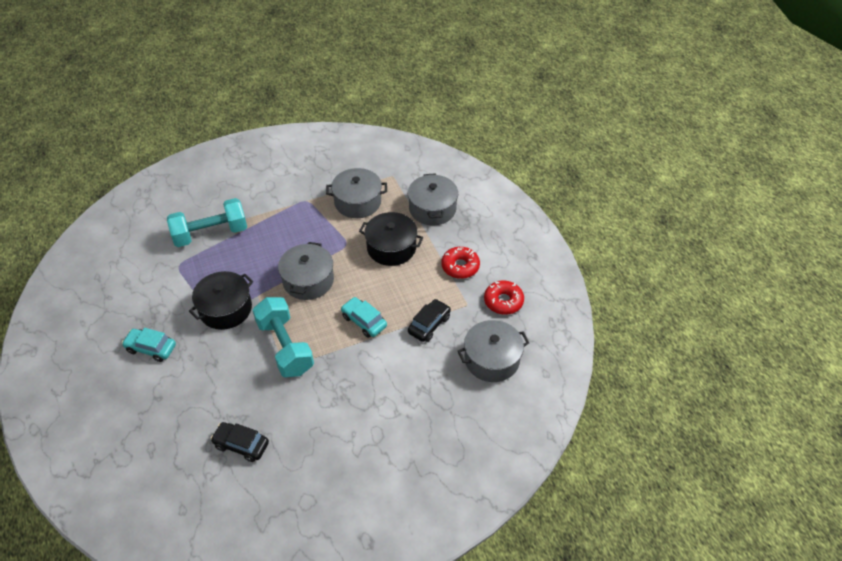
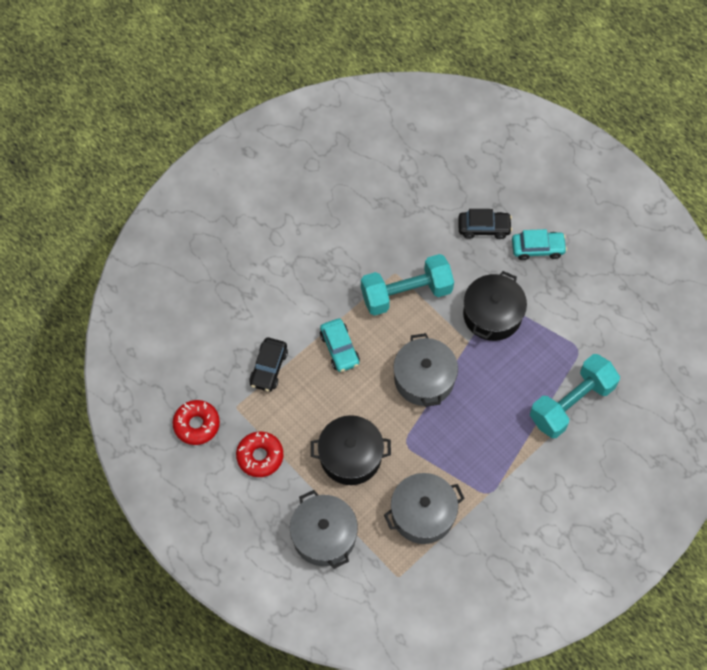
camera: 160 degrees right, 15 degrees up
(241, 445) = (393, 190): black car -> black car (484, 228)
(285, 347) = (406, 293): turquoise dumbbell -> turquoise dumbbell turned 60 degrees counterclockwise
(364, 321) = (339, 349): turquoise car -> turquoise car turned 45 degrees clockwise
(492, 359) = (190, 349): grey pot -> none

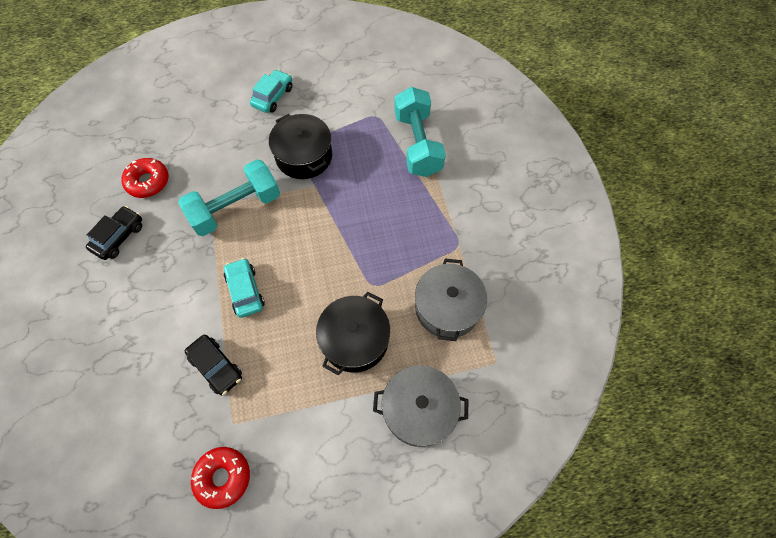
camera: 60 degrees left, 0 degrees up
(260, 456) = (300, 428): red donut -> red donut (148, 182)
(339, 349) = (245, 291): turquoise car -> turquoise car turned 120 degrees counterclockwise
(406, 293) = (236, 208): turquoise dumbbell -> turquoise dumbbell turned 45 degrees clockwise
(424, 378) = (323, 237): grey pot -> none
(484, 228) = (225, 122): black car -> black car (119, 237)

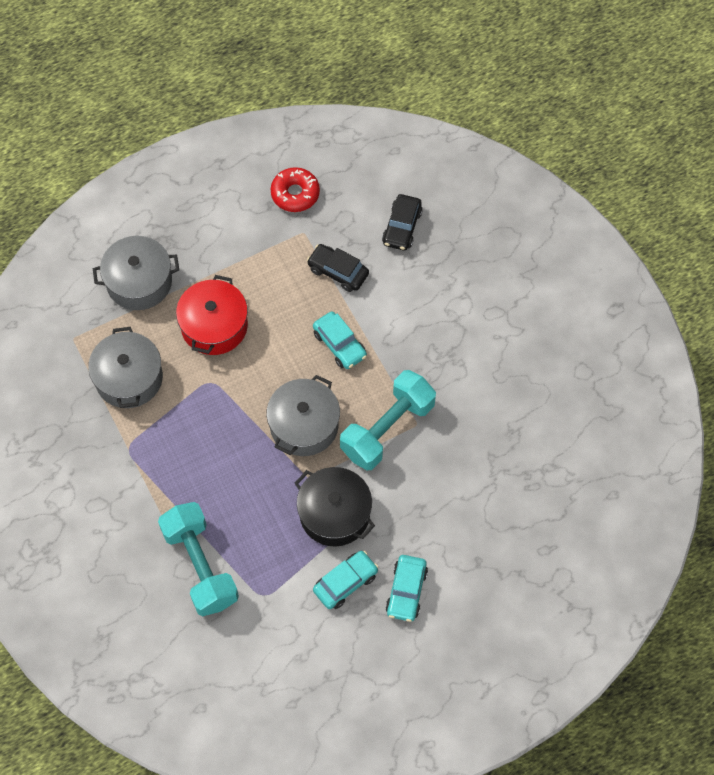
camera: 165 degrees right, 0 degrees up
(119, 237) = (498, 366): black car -> black car (402, 227)
(148, 182) = (502, 435): red donut -> none
(303, 228) = (304, 425): none -> grey pot
(314, 111) = (345, 582): none -> turquoise car
(355, 340) = (214, 326): black pot -> red pot

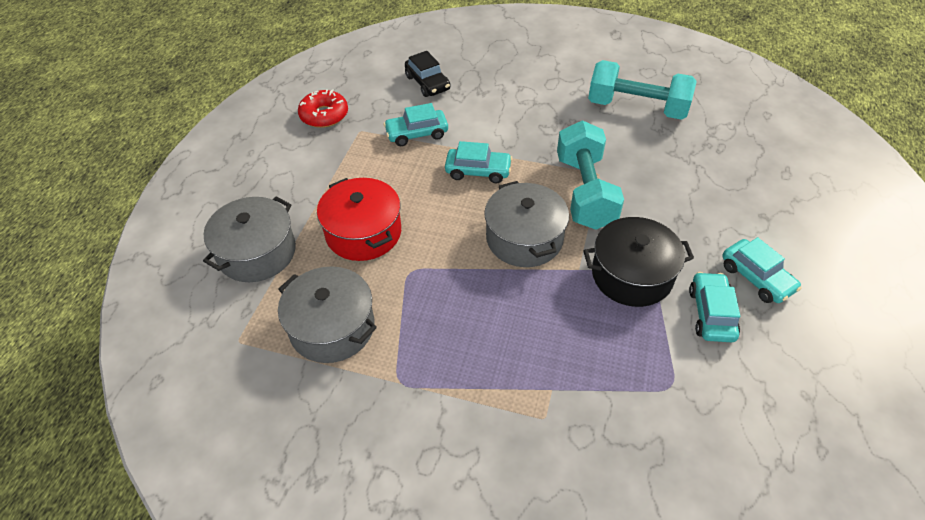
camera: 45 degrees left, 15 degrees down
(200, 566) = (590, 416): turquoise dumbbell -> turquoise dumbbell (637, 108)
(338, 272) = (417, 134): black car -> turquoise car

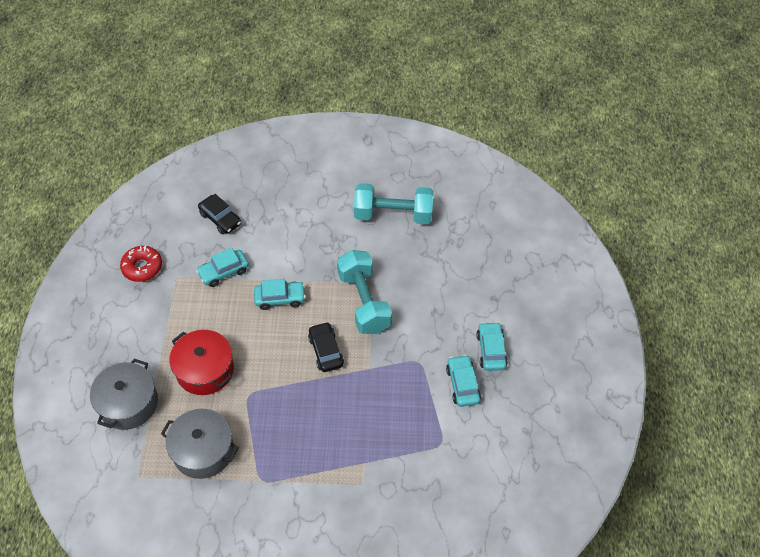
camera: 15 degrees left, 5 degrees up
(524, 238) = (326, 351): grey pot -> black car
(632, 275) = (406, 365): black pot -> none
(756, 278) = (491, 350): turquoise car -> turquoise car turned 135 degrees counterclockwise

